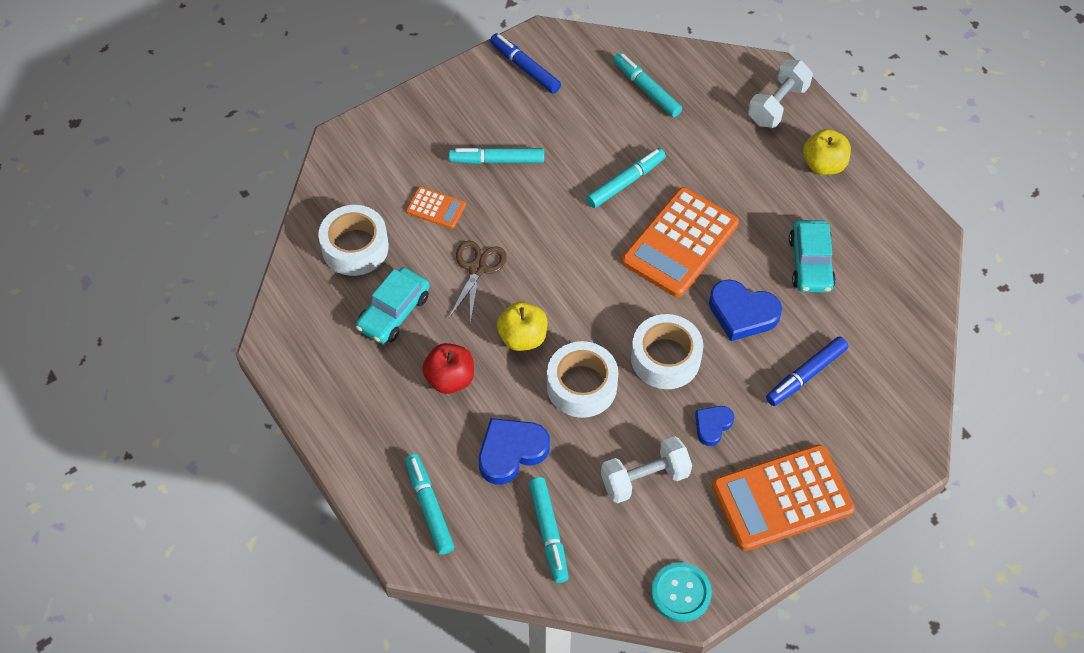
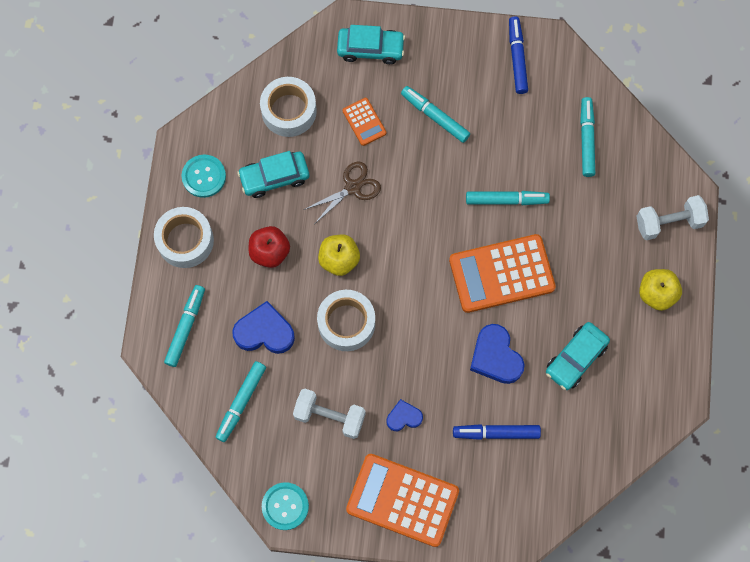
camera: 40 degrees right, 15 degrees up
(322, 360) = (204, 176): none -> turquoise button
(385, 146) = (370, 49): none -> turquoise car
(665, 358) = (416, 347): white tape -> white tape (185, 240)

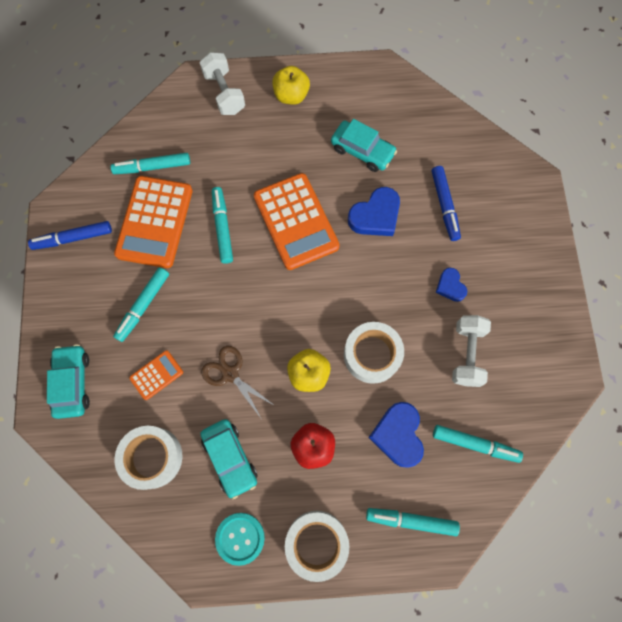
camera: 100 degrees left, 0 degrees up
(285, 506) = (562, 380): turquoise button -> none
(402, 500) = (526, 275): orange calculator -> orange calculator (154, 222)

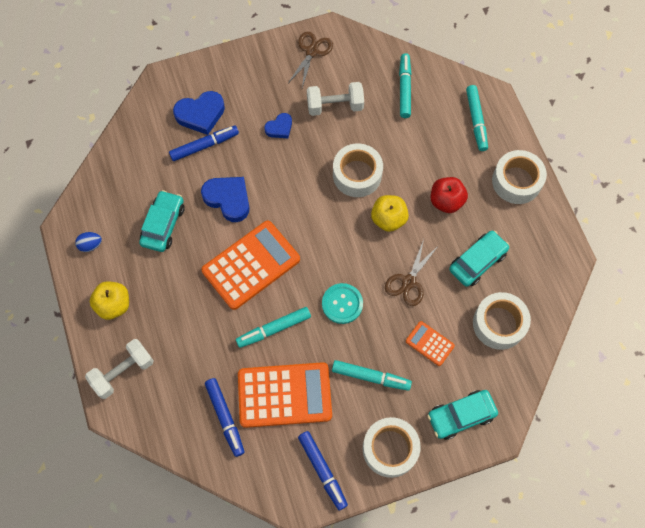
camera: 105 degrees left, 5 degrees down
(68, 304) = (390, 449): none -> white tape
(152, 167) = (225, 418): turquoise marker -> blue marker
(240, 538) = (534, 237): turquoise button -> turquoise button (342, 304)
(358, 86) = (90, 245): none -> blue egg
(398, 435) = (416, 142): blue heart -> blue heart (200, 114)
(547, 347) = (311, 52): none -> brown scissors

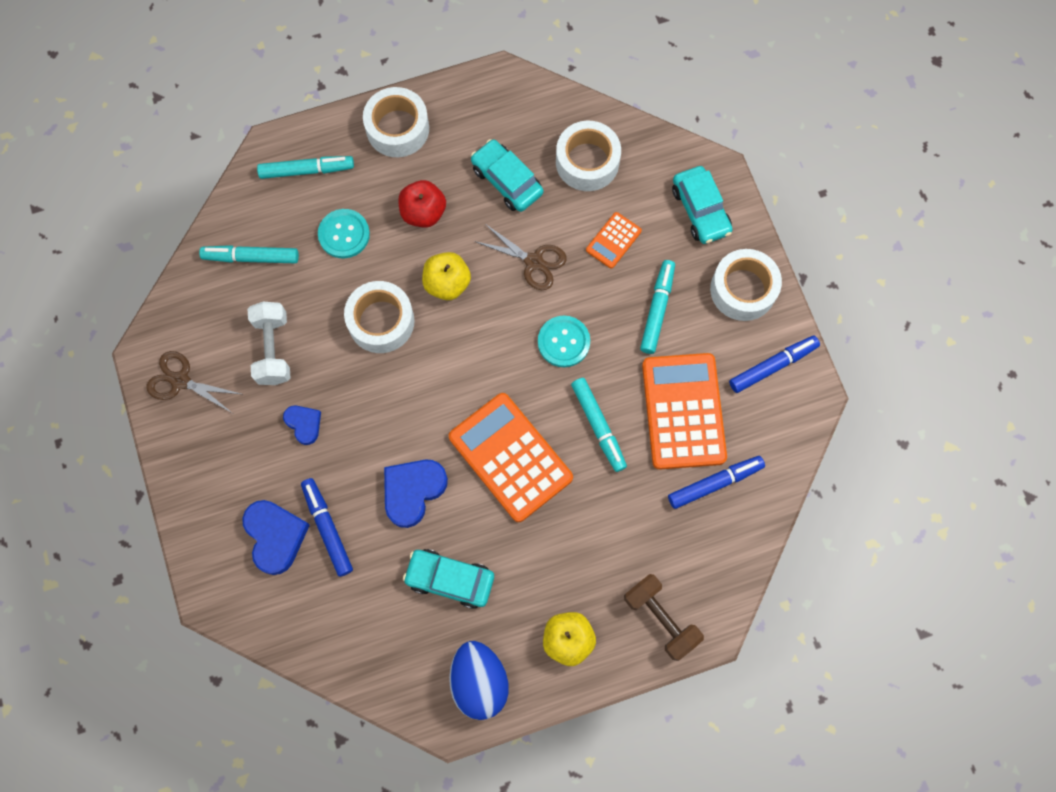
camera: 90 degrees left, 5 degrees up
(90, 245) = (479, 681): blue egg -> blue egg, size x2.06
(123, 372) = (660, 618): white dumbbell -> brown dumbbell
(425, 147) = (344, 234): none -> turquoise button

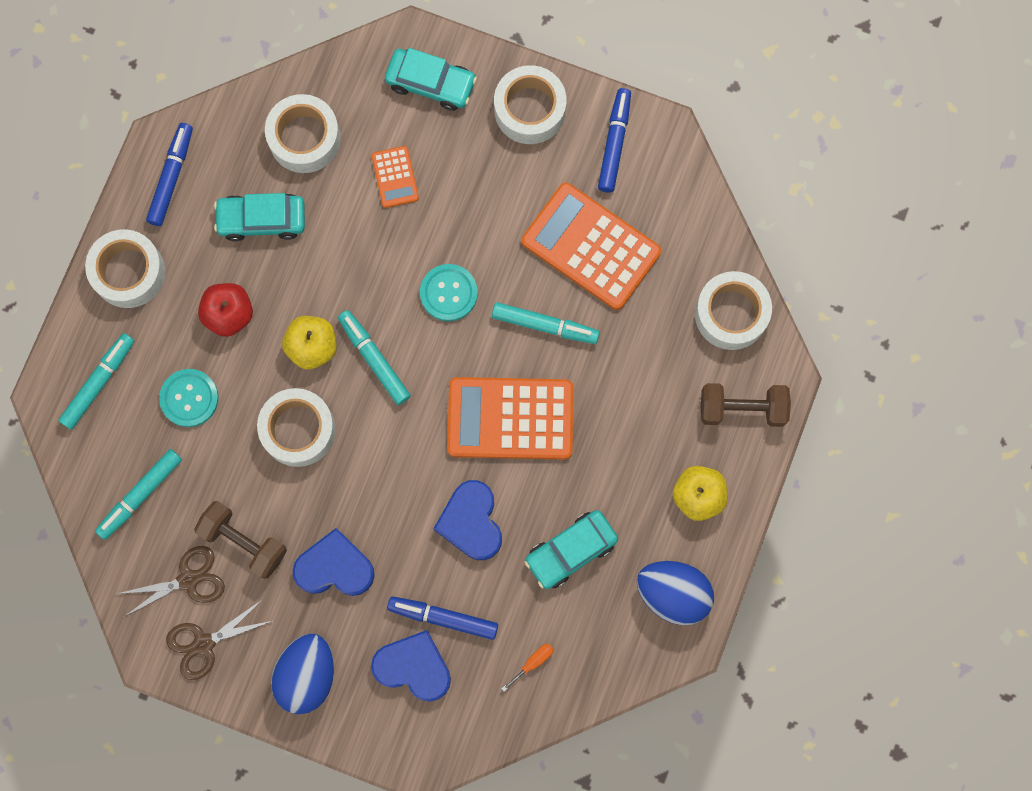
camera: 50 degrees left, 5 degrees up
(212, 467) = (307, 675): none -> blue egg
(273, 349) = (244, 542): white dumbbell -> brown dumbbell
(304, 424) = (335, 567): blue heart -> blue heart, size x1.70
(346, 619) = (533, 662): none -> orange screwdriver
(533, 261) = (356, 258): brown scissors -> brown scissors (188, 580)
(657, 309) = (486, 193): turquoise marker -> turquoise marker (374, 359)
(715, 483) = (670, 273): blue marker -> blue marker (171, 177)
(723, 552) = (731, 314): none -> white tape

